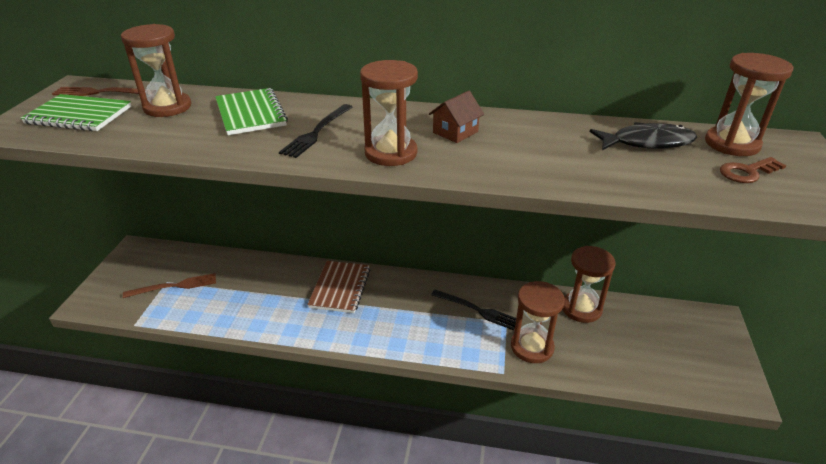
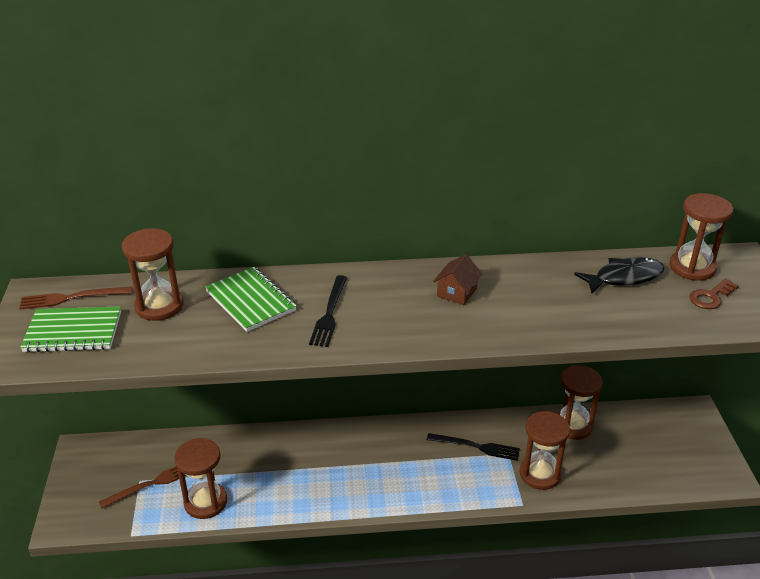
camera: 15 degrees left, 0 degrees up
(340, 288) = (331, 450): brown notebook -> none
(391, 153) = (411, 326): brown hourglass -> brown hourglass (205, 502)

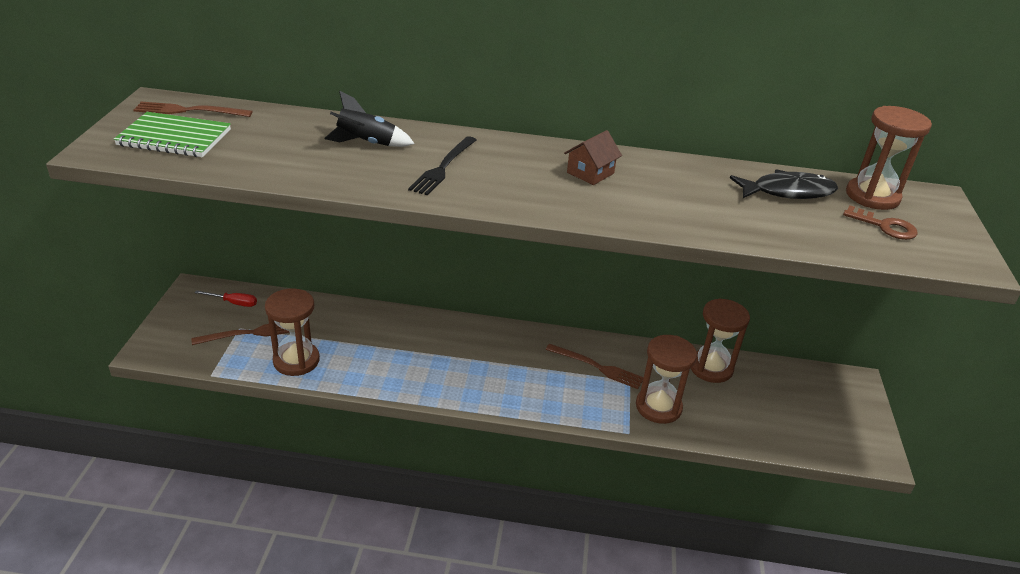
camera: 10 degrees right, 0 degrees up
(124, 455) = (234, 303): none -> red screwdriver
(159, 306) = (271, 132): brown hourglass -> none
(251, 301) = (366, 143): green notebook -> black rocket
(476, 447) = (597, 367): black fork -> brown fork
(710, 297) = (885, 226): brown key -> brown key turned 120 degrees counterclockwise

